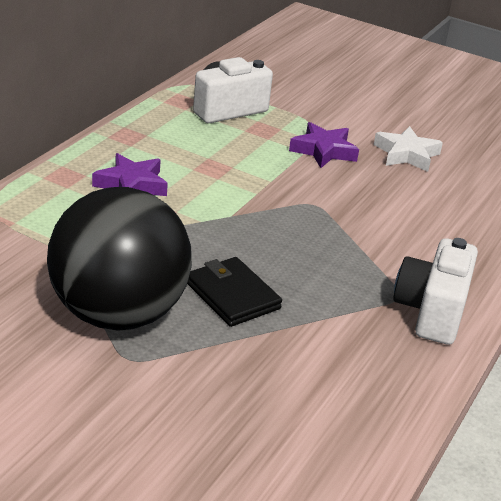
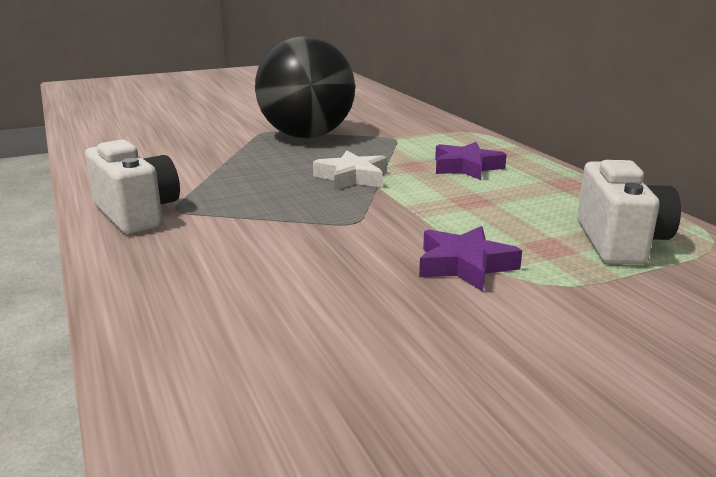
camera: 130 degrees right, 10 degrees down
(232, 295) = (276, 162): black wallet -> none
(406, 154) = (405, 324): white star -> white star (352, 178)

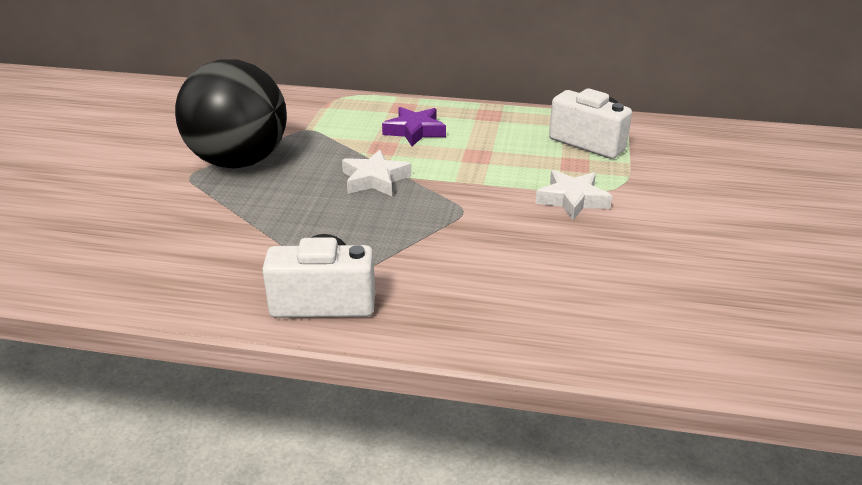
camera: 55 degrees left, 10 degrees up
(465, 265) = (572, 199): purple star -> white star

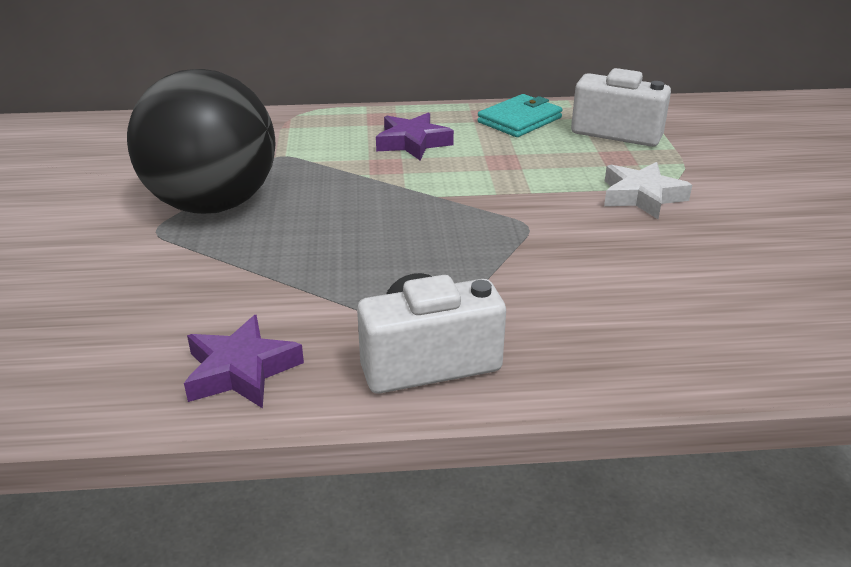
camera: 15 degrees left, 0 degrees up
(193, 285) = (241, 370): none -> purple star
(374, 179) = (399, 204): white star -> none
(513, 122) = (520, 120): none -> turquoise wallet

